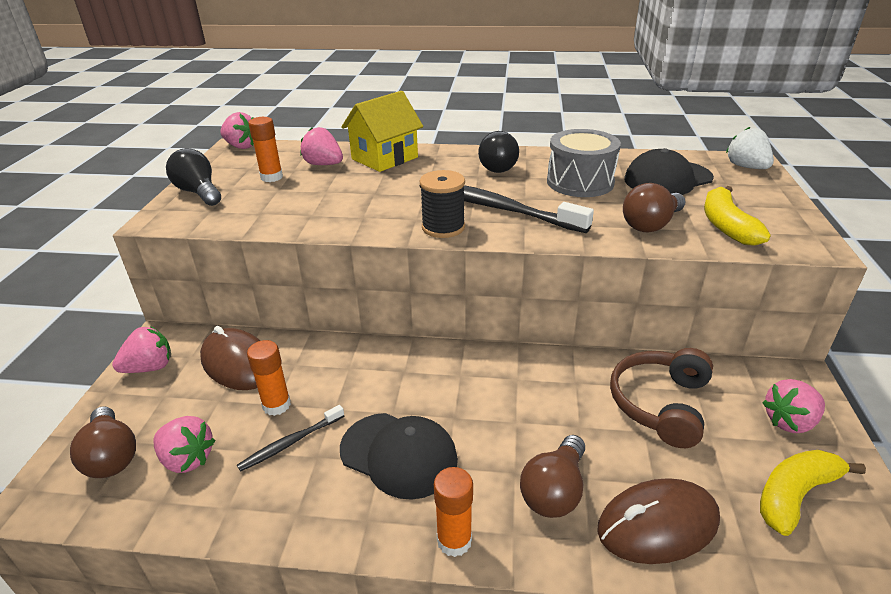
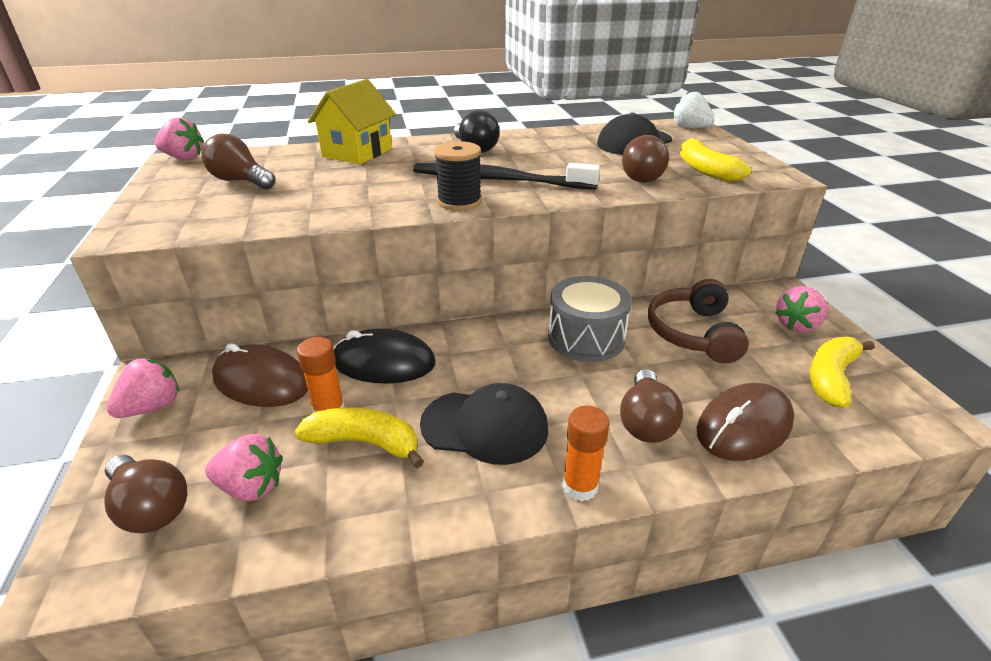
camera: 20 degrees left, 0 degrees up
(199, 192) = (160, 204): black light bulb -> none
(271, 177) = (241, 181): orange glue stick -> brown light bulb
(290, 443) = (364, 443): black toothbrush -> yellow banana
(323, 164) = (294, 164): pink strawberry -> none
(343, 368) = (384, 362): none -> black mouse
(580, 182) = (561, 152): grey drum -> grey drum (586, 338)

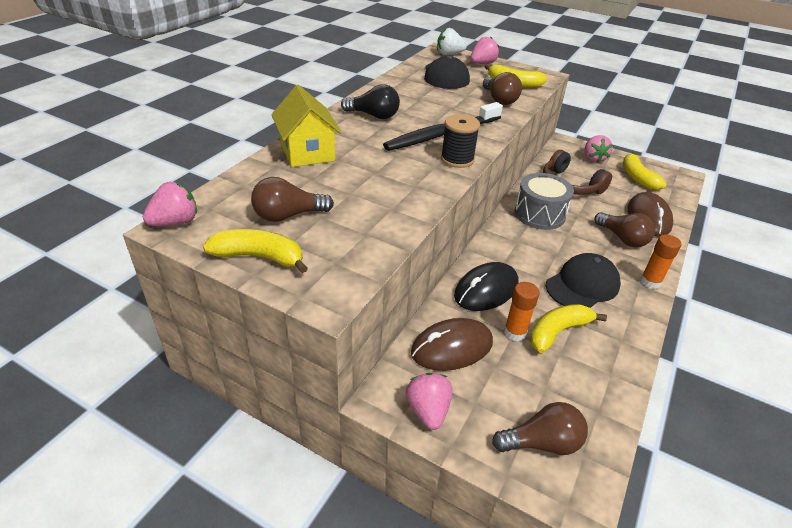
camera: 50 degrees left, 5 degrees up
(164, 194) = (259, 257): none -> yellow banana
(251, 487) = (558, 392): pink strawberry -> pink strawberry (482, 64)

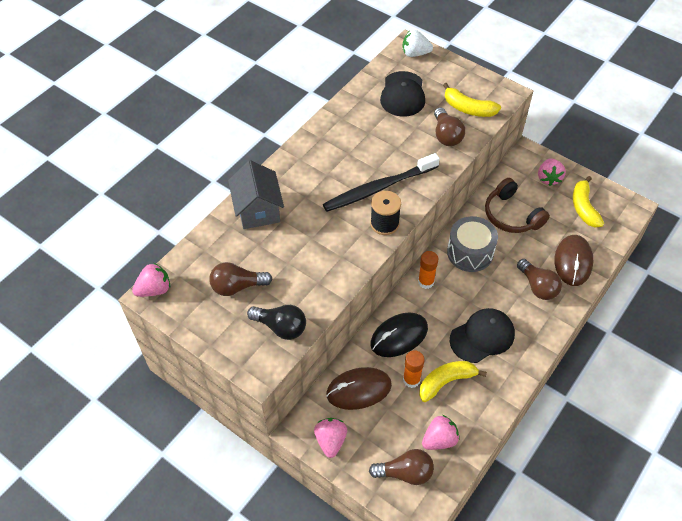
camera: 10 degrees right, 15 degrees up
(259, 257) = (214, 329): yellow banana -> none
(307, 152) = (258, 210): yellow house -> grey house
(373, 115) = (321, 159): black light bulb -> black light bulb (281, 327)
(482, 64) = (446, 72): pink strawberry -> pink strawberry (439, 439)
(650, 282) = (543, 337): orange glue stick -> orange glue stick (426, 282)

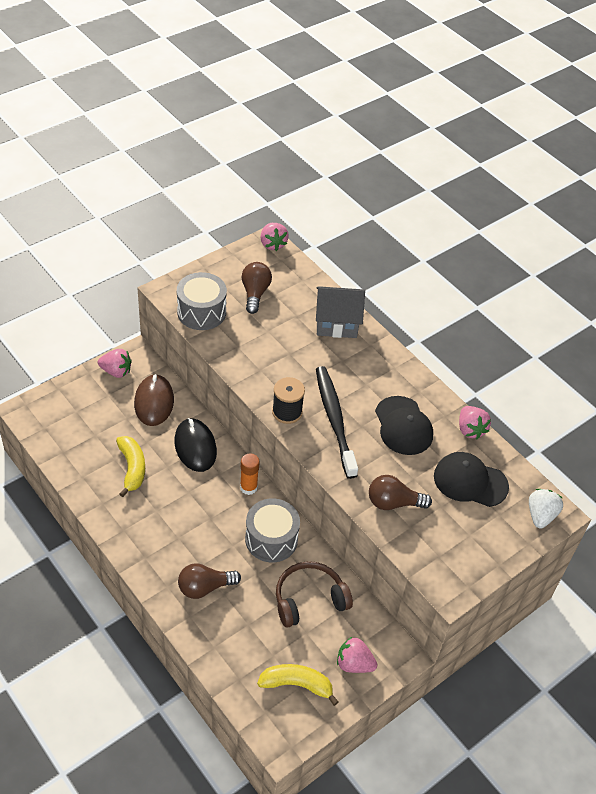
camera: 100 degrees right, 5 degrees down
(281, 327) = (201, 312): black light bulb -> grey drum
(405, 473) = (63, 412): brown light bulb -> none
(411, 380) = (146, 442): orange glue stick -> none
(439, 439) = (80, 445): pink strawberry -> pink strawberry (470, 429)
(468, 108) = (432, 539): yellow banana -> none
(482, 336) = (166, 514): black cap -> black cap (403, 426)
(573, 261) = (224, 637): brown mouse -> none

